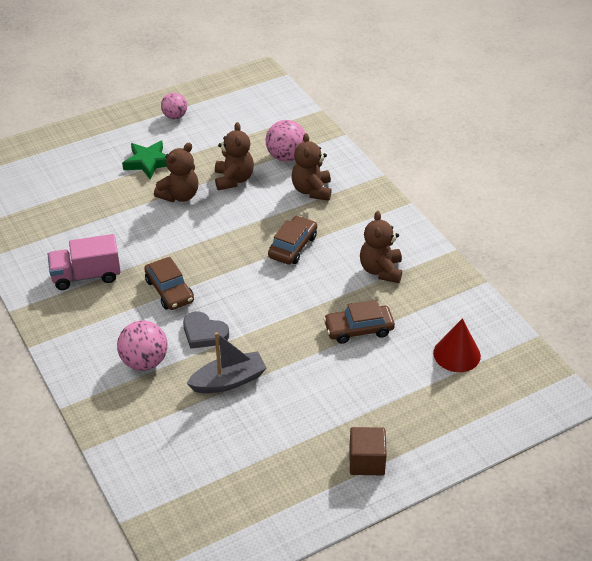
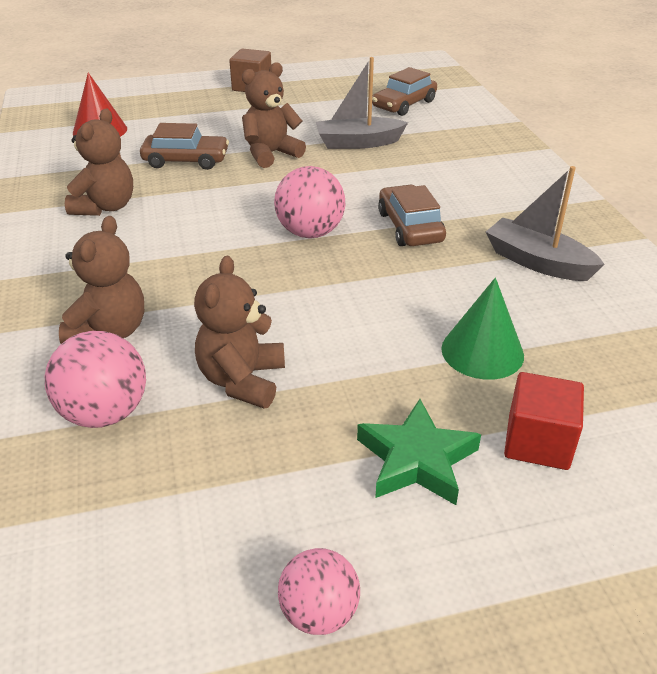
camera: 165 degrees left, 5 degrees down
(86, 276) = (537, 262): pink truck -> grey boat
(97, 177) = (538, 442): none -> red cube
(121, 213) = (482, 351): none -> green cone
(144, 362) = (452, 167): pink ball -> pink ball (310, 233)
(179, 196) = (362, 365): brown teddy bear -> brown teddy bear (271, 154)
(204, 333) = (374, 181): grey heart -> none
(293, 246) = (205, 251): brown car -> brown car (404, 104)

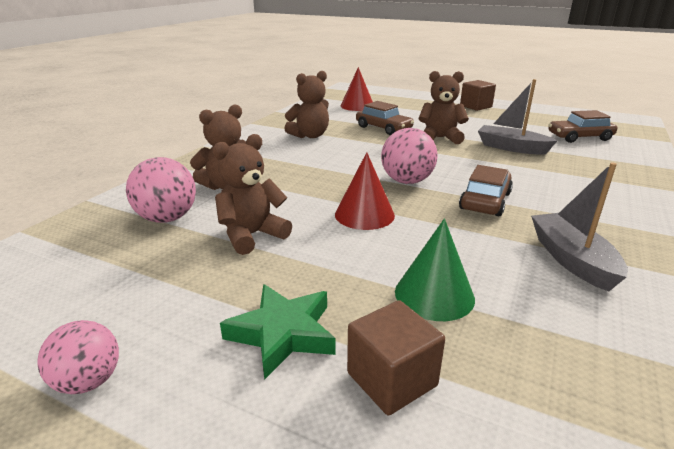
camera: 40 degrees right, 10 degrees down
(322, 296) = (364, 214): none -> red cone
(538, 442) = (391, 379): red cube -> brown cube

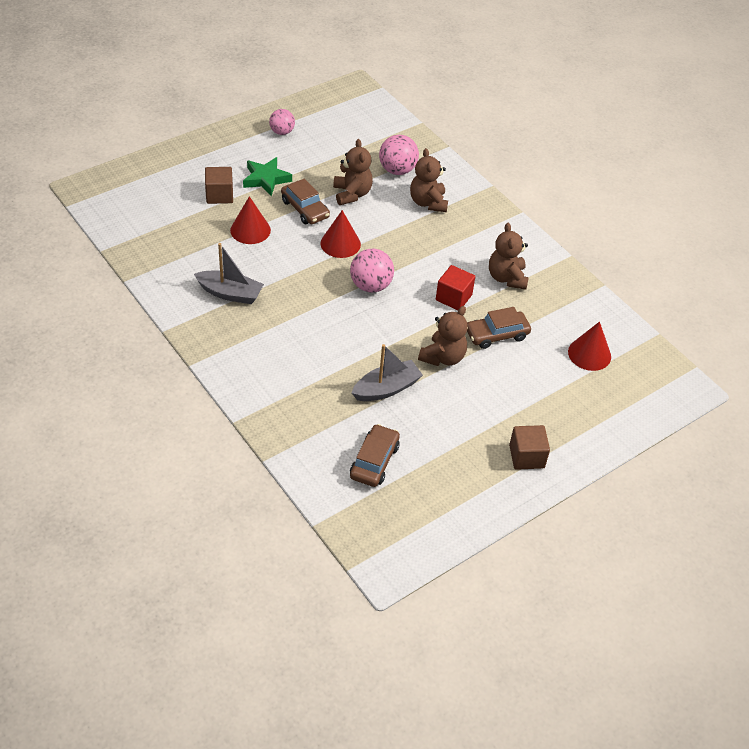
camera: 115 degrees right, 20 degrees up
(365, 147) = (453, 297): none -> red cube
(434, 294) = (250, 230): green cone -> red cone
(485, 201) = (313, 305): brown car -> brown car (305, 209)

